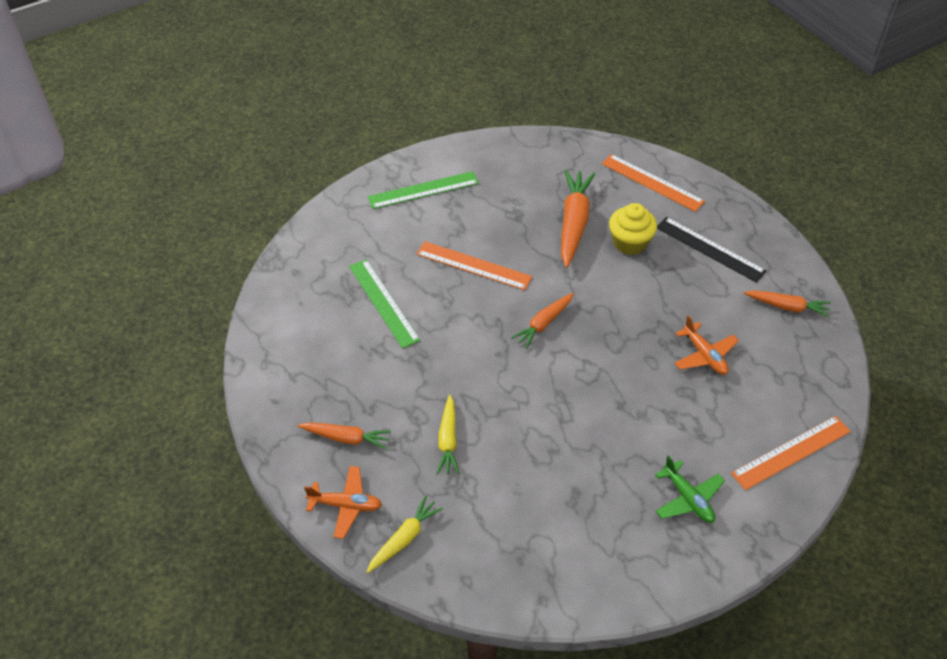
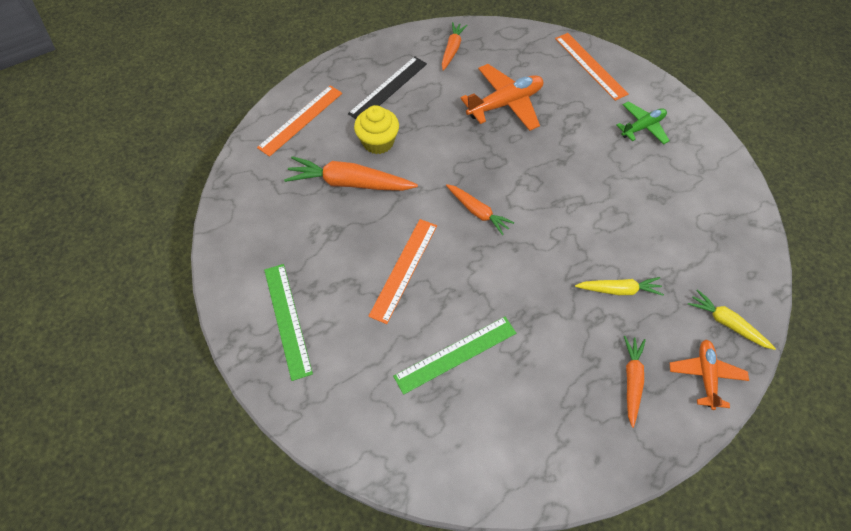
camera: 90 degrees left, 10 degrees up
(704, 355) = (505, 104): orange plane -> orange plane, size x1.59

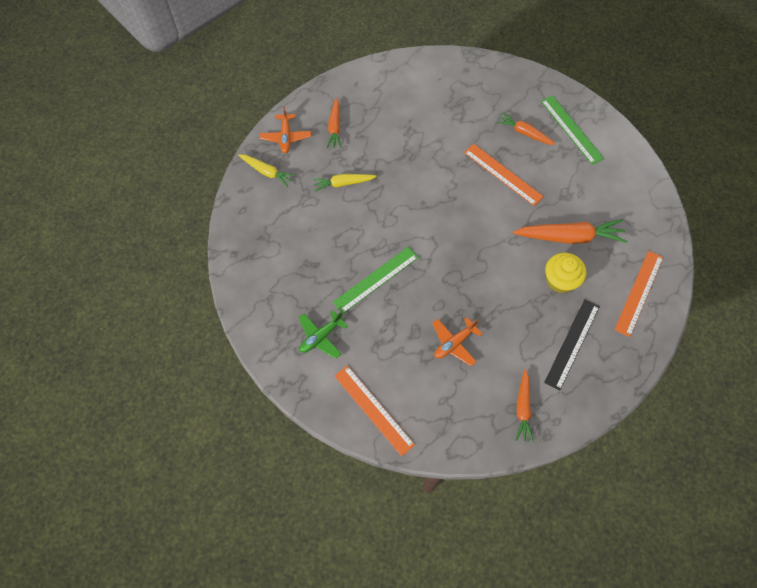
camera: 170 degrees right, 5 degrees up
(404, 269) = (503, 174): orange ruler -> orange ruler turned 60 degrees counterclockwise
(455, 354) = (452, 125): green ruler -> green ruler (376, 279)
(478, 212) = (458, 228): orange carrot -> orange carrot (524, 133)
(505, 104) = (454, 343): orange plane -> orange plane, size x0.63

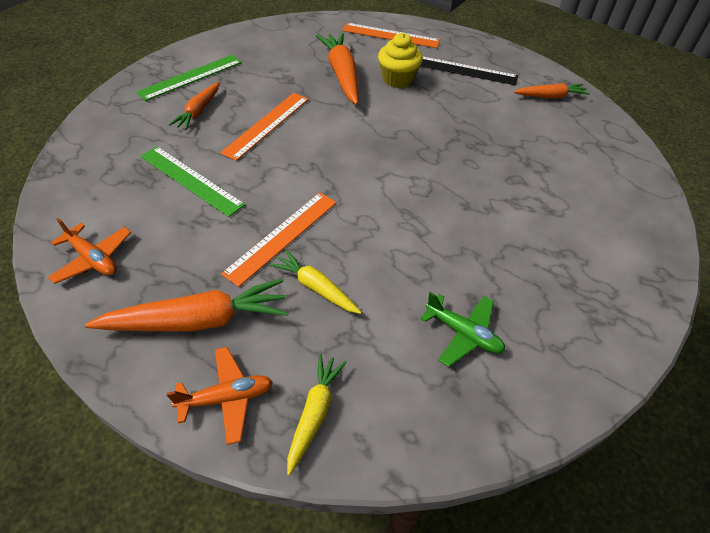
camera: 105 degrees left, 15 degrees down
(321, 337) = (577, 270): green plane -> green plane (463, 333)
(335, 127) = (198, 320): orange carrot -> orange carrot, size x1.68
(343, 183) = (315, 287): yellow carrot -> yellow carrot turned 150 degrees clockwise
(373, 409) = (632, 203): orange ruler -> orange ruler (282, 236)
(376, 279) = (464, 224): green ruler -> green ruler (191, 180)
(454, 343) = (511, 147): orange plane -> orange plane (93, 259)

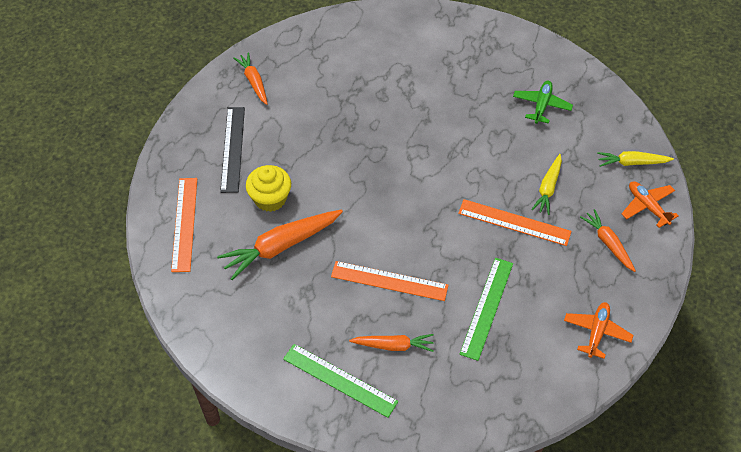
camera: 105 degrees left, 5 degrees up
(198, 320) = (608, 243): orange carrot -> orange carrot, size x0.60

